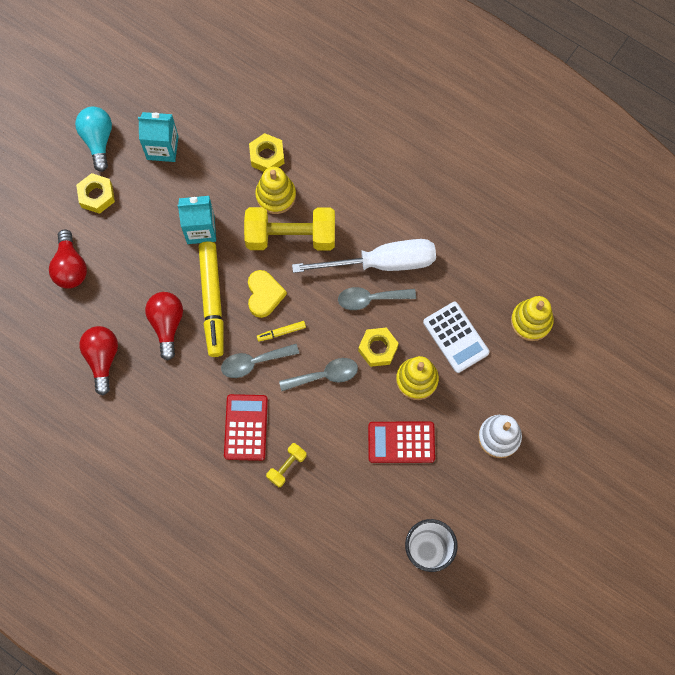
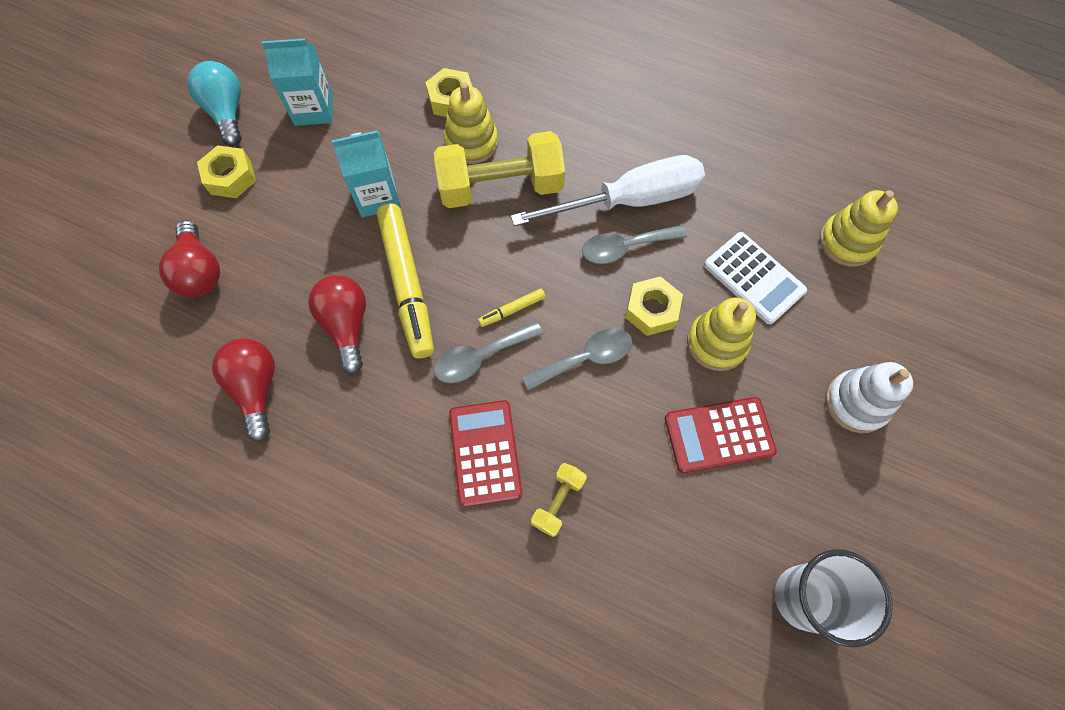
camera: 10 degrees left, 5 degrees down
(264, 295) = (478, 265): yellow heart -> none

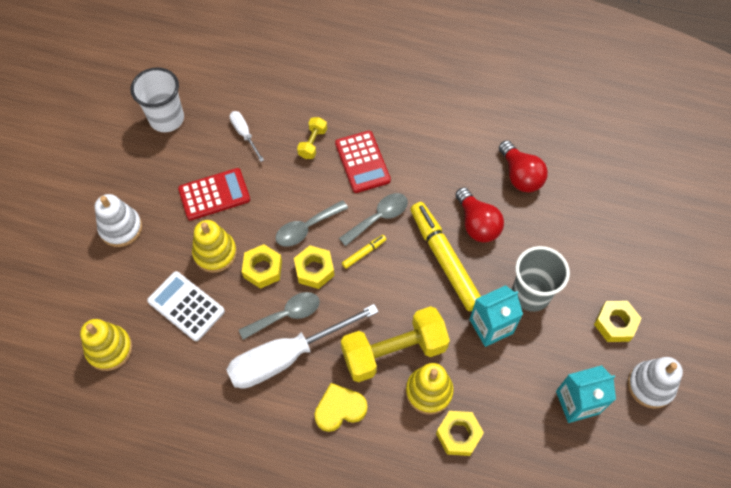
camera: 170 degrees right, 5 degrees down
(200, 272) = (597, 244): red light bulb -> none
(227, 113) = (650, 385): turquoise light bulb -> white stacking toy
(314, 225) = (530, 294): none -> grey cup
(574, 140) = (339, 409): none -> yellow heart
(582, 298) = (314, 270): none -> yellow nut
(669, 540) = (244, 134): none -> white screwdriver

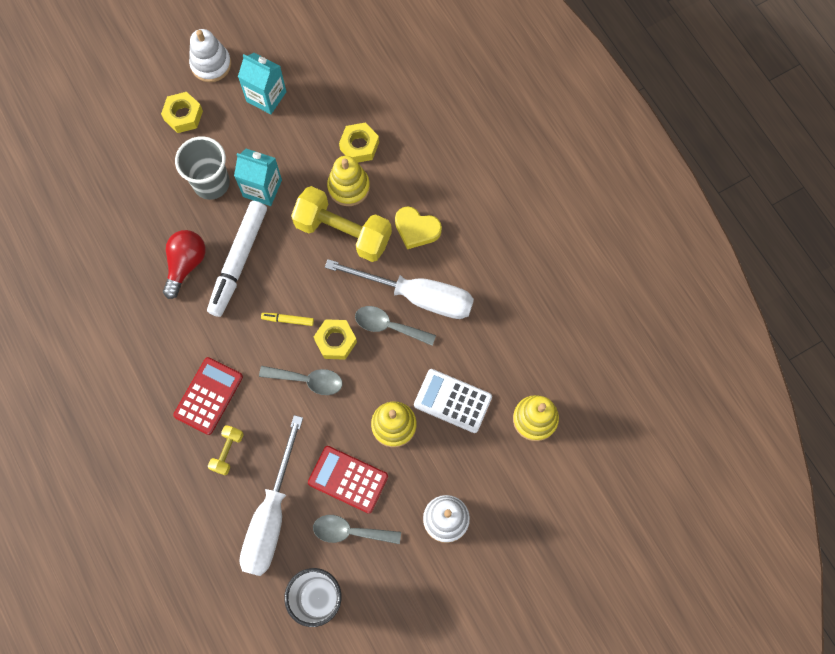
camera: 135 degrees left, 10 degrees up
(186, 306) = (452, 401): white calculator -> white calculator turned 120 degrees clockwise
(244, 134) = (271, 516): white screwdriver -> white screwdriver, size x2.16
(263, 269) = (371, 377): yellow nut -> none
(312, 143) = (227, 452): yellow dumbbell -> yellow dumbbell turned 45 degrees counterclockwise
(379, 217) = (247, 337): grey spoon -> grey spoon (350, 531)
(444, 259) = (238, 261): yellow marker -> white marker
(520, 175) = (111, 270): red light bulb -> none

